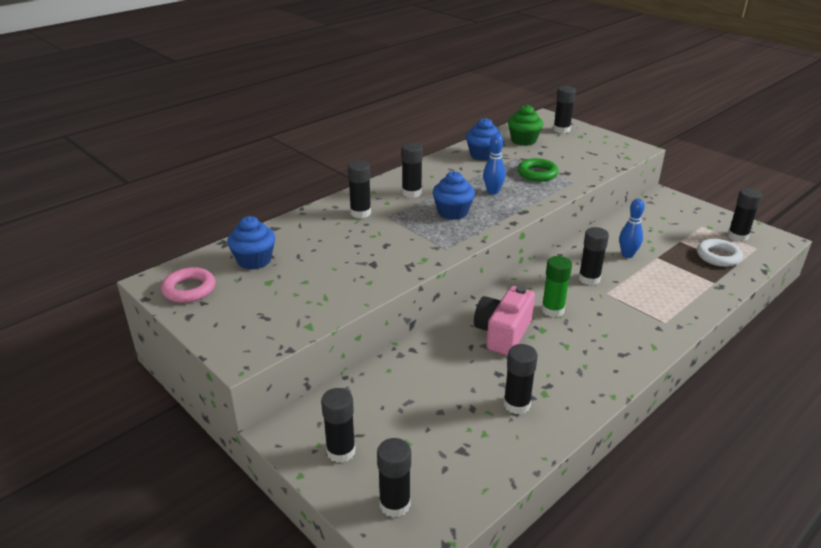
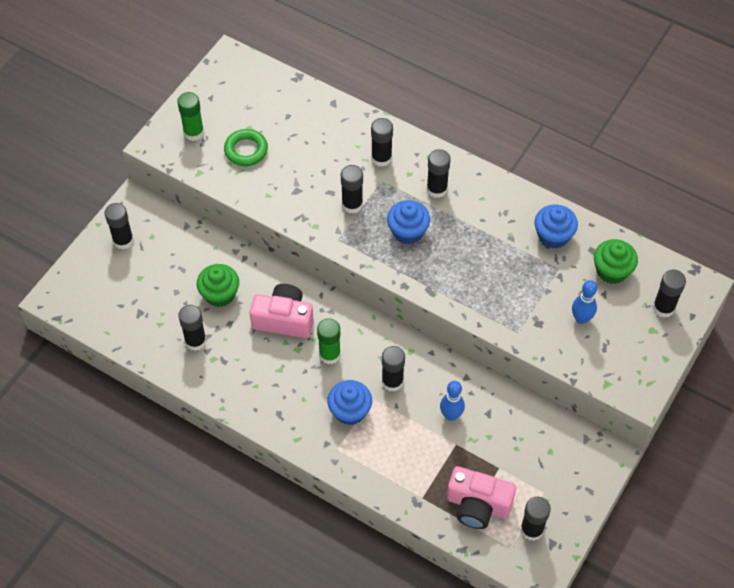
camera: 75 degrees right, 25 degrees up
(189, 289) = (225, 82): pink ring -> none
(246, 322) = (193, 132): none -> green glue stick
(254, 260) = (277, 107): blue cupcake -> blue cupcake (350, 411)
(394, 504) = (84, 283): black glue stick -> black glue stick (352, 204)
(456, 375) = (220, 294): none -> green cupcake
(493, 192) = (464, 259): blue bowling pin -> blue bowling pin (581, 318)
(537, 174) = (524, 294): green ring -> green ring (246, 150)
(718, 256) = (478, 505): white ring -> pink camera

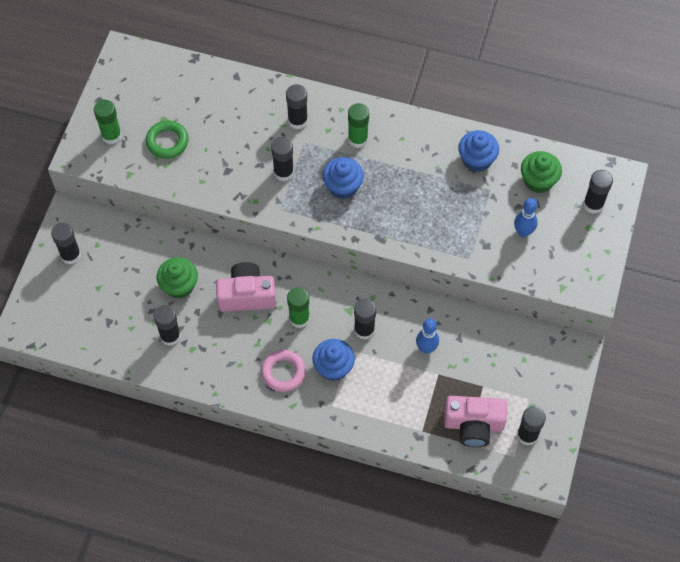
camera: 15 degrees left, 5 degrees up
(297, 404) = (283, 372): none -> pink ring
(437, 189) = (358, 139): black glue stick -> green glue stick

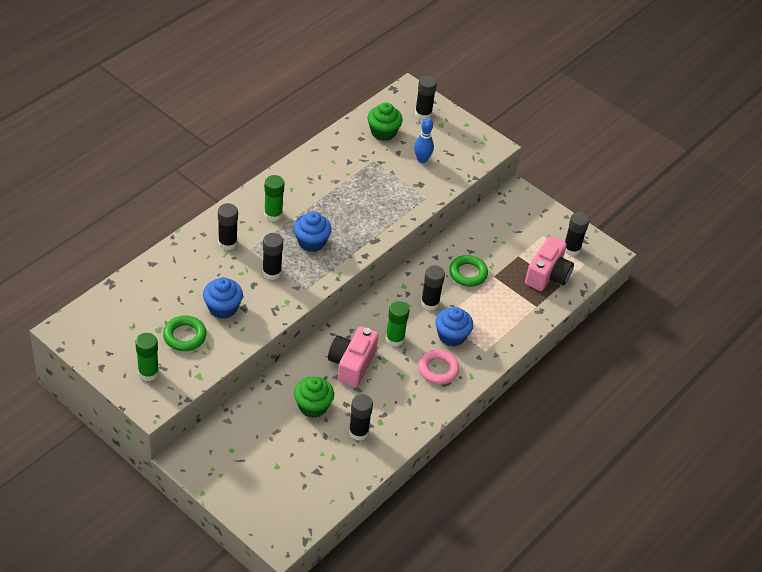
camera: 70 degrees left, 15 degrees down
(71, 255) = (229, 474): black glue stick -> none
(426, 348) = (468, 273): blue bowling pin -> green ring
(476, 159) = (341, 156): blue cupcake -> blue cupcake (223, 308)

